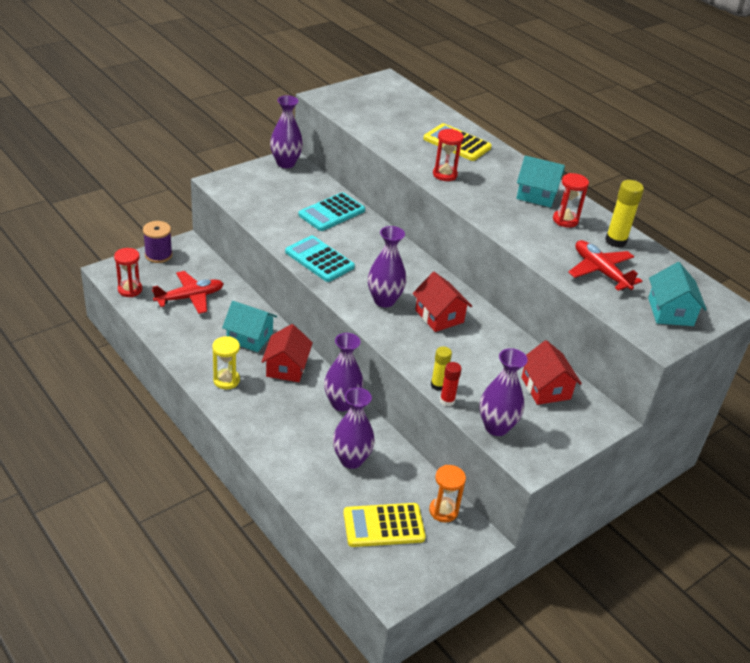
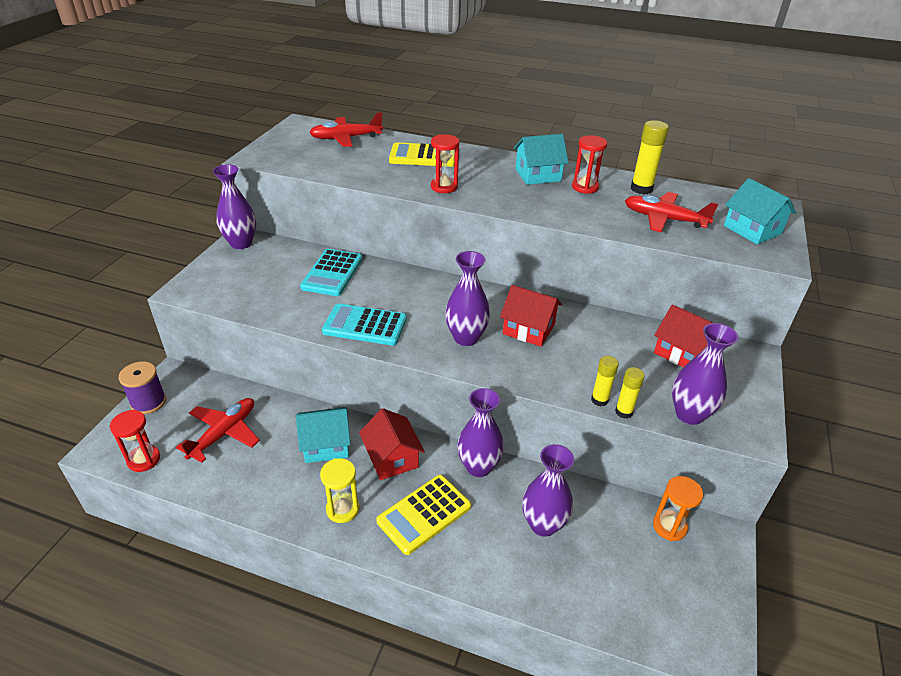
camera: 30 degrees left, 0 degrees up
(383, 525) = (639, 580): yellow calculator -> yellow calculator (424, 514)
(410, 105) = (346, 138): none -> red plane
(447, 401) = (624, 412): red glue stick -> yellow glue stick

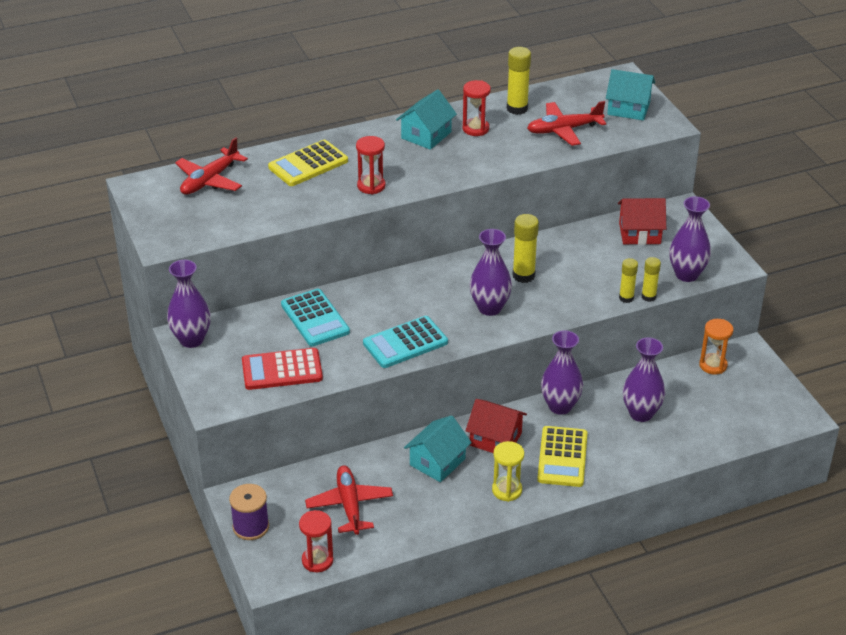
camera: 40 degrees left, 0 degrees up
(258, 293) = (282, 370): none -> red calculator
(528, 329) = (523, 275): red house -> yellow glue stick

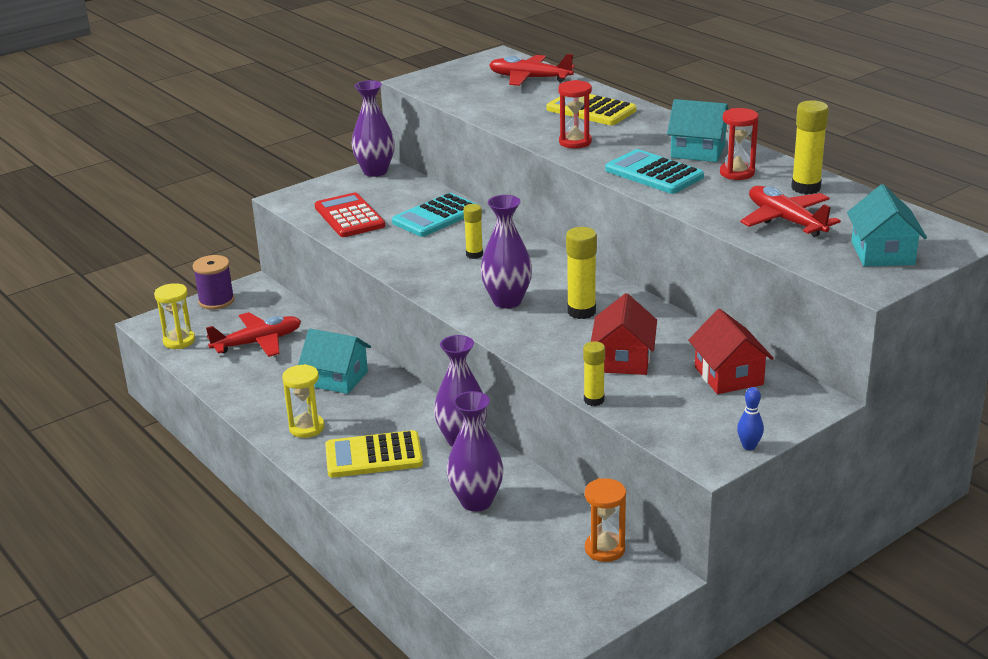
camera: 75 degrees right, 10 degrees down
(317, 560) = (179, 341): red hourglass -> yellow hourglass
(405, 343) = (420, 266): turquoise calculator -> turquoise calculator (654, 173)
(495, 439) = (387, 407): red house -> red house (623, 359)
(626, 298) = (581, 384): yellow glue stick -> yellow glue stick (474, 254)
(686, 274) = (662, 423): purple vase -> none
(725, 247) = (749, 446): none -> blue bowling pin

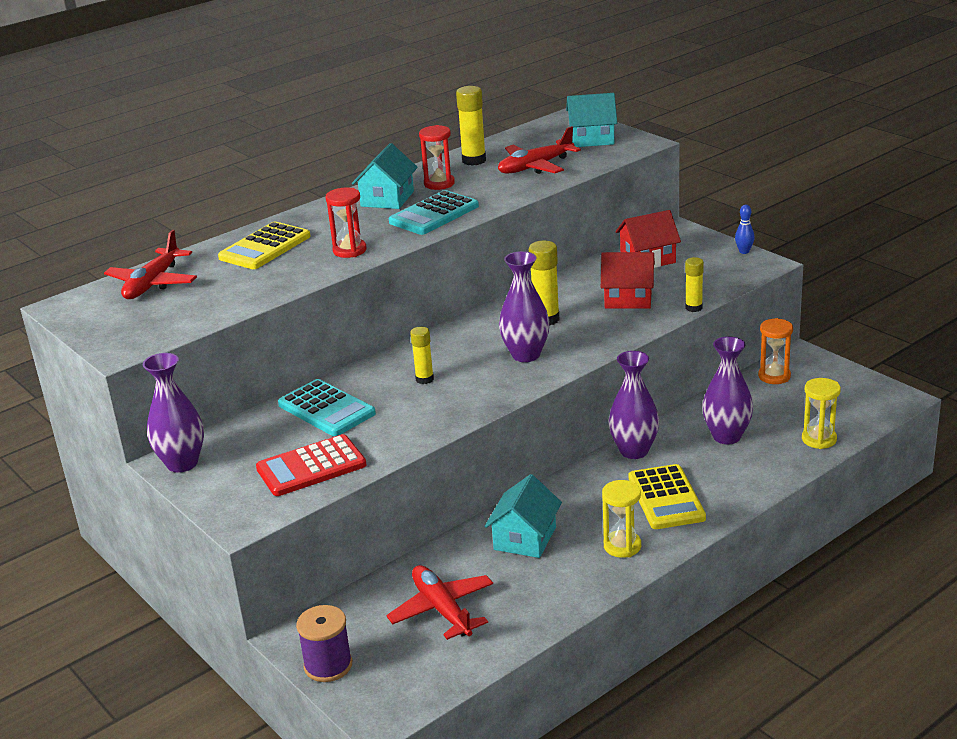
camera: 90 degrees left, 0 degrees up
(179, 341) = (432, 680): yellow hourglass -> yellow hourglass (819, 439)

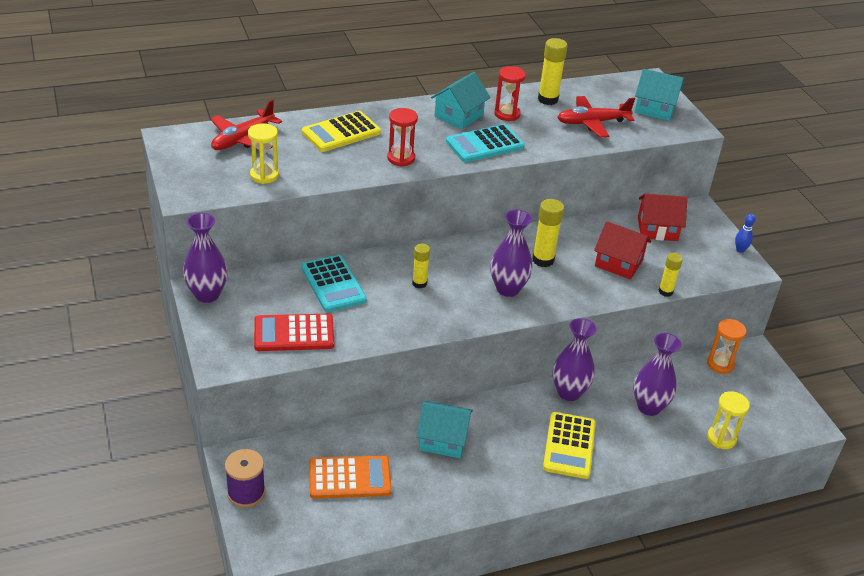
camera: 15 degrees right, 10 degrees up
(442, 609) = (349, 478): red plane -> orange calculator
(525, 538) = (443, 440): turquoise house -> turquoise house turned 60 degrees clockwise
(622, 546) = (511, 476): yellow hourglass -> yellow hourglass (264, 175)

